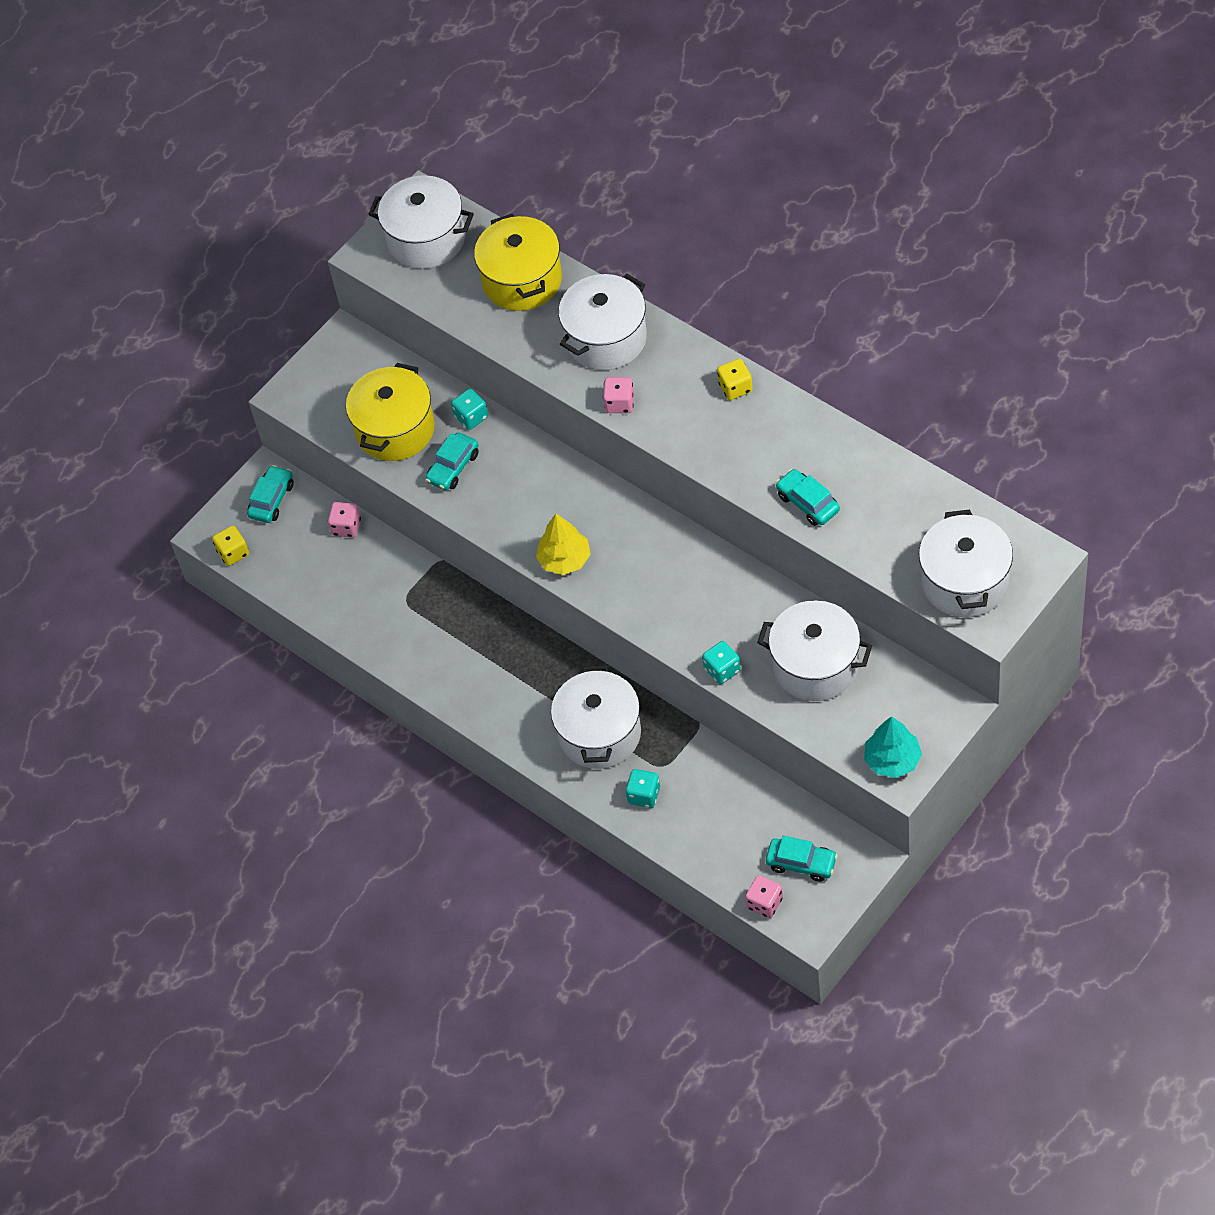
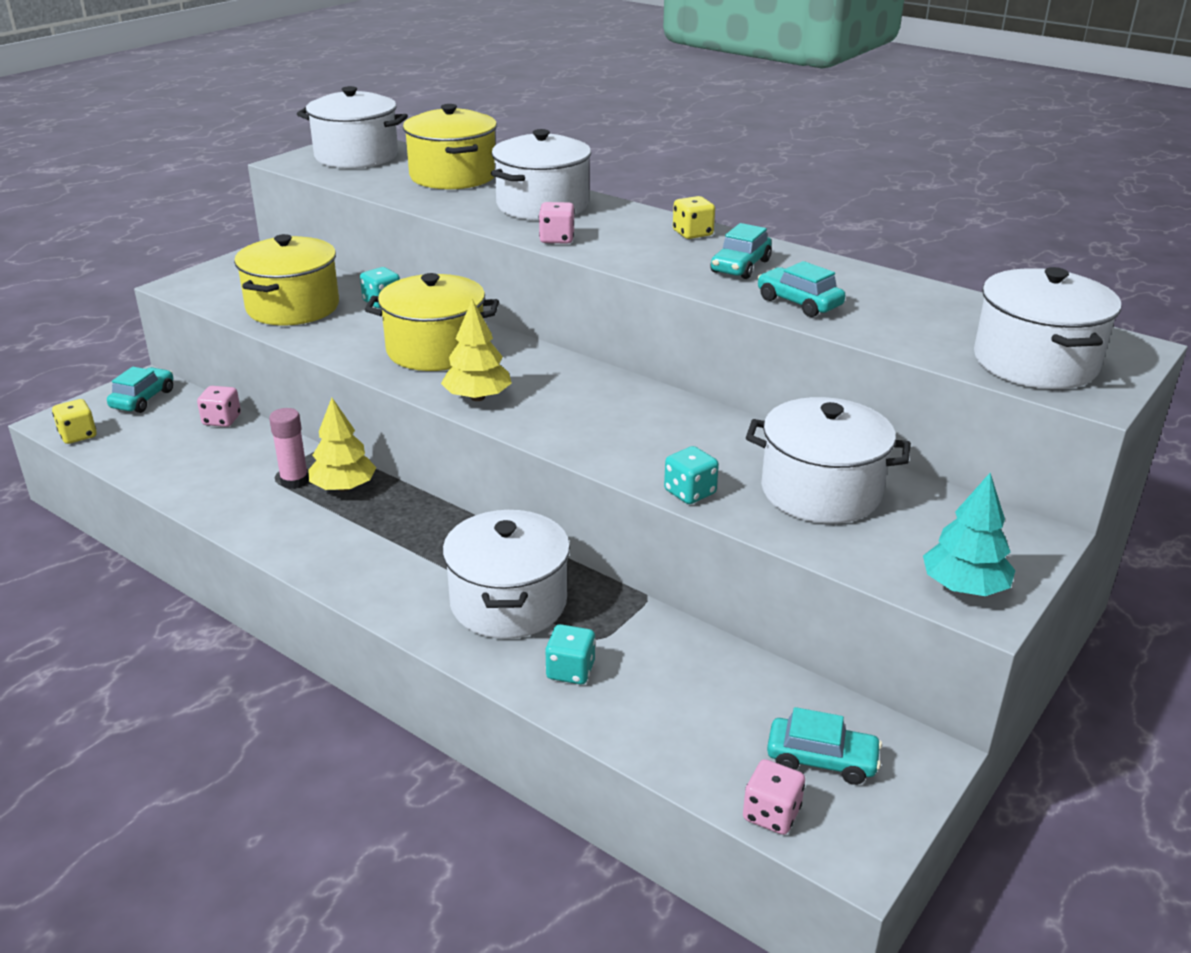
camera: 10 degrees left, 25 degrees down
(423, 605) = (294, 481): none -> pink glue stick
(453, 467) = (353, 332): turquoise car -> turquoise car (740, 266)
(463, 611) = (344, 487): none -> yellow tree
(525, 492) = (435, 350): none -> yellow pot

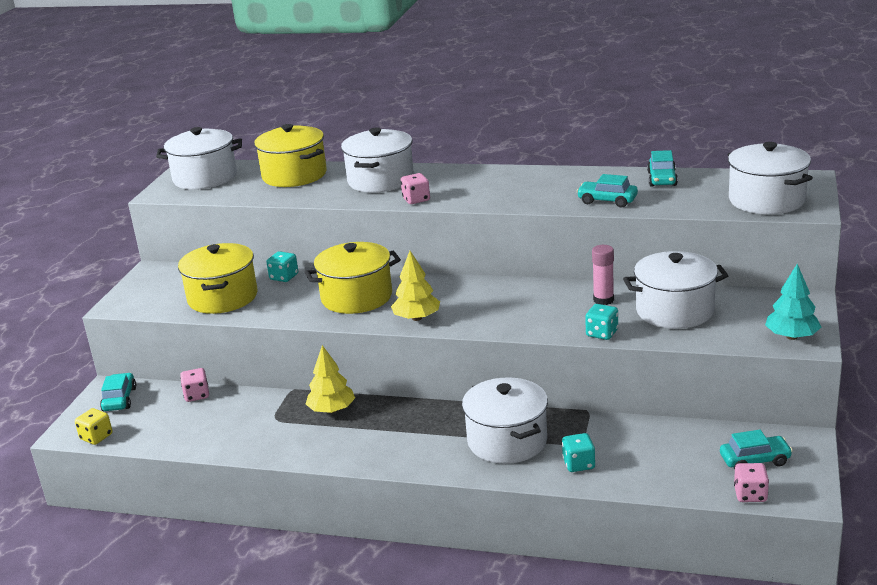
camera: 20 degrees left, 5 degrees down
(294, 481) = (293, 417): pink glue stick -> pink glue stick (603, 300)
(692, 233) = (499, 174): yellow dice -> none
(740, 266) = (550, 188): turquoise car -> turquoise car (662, 179)

